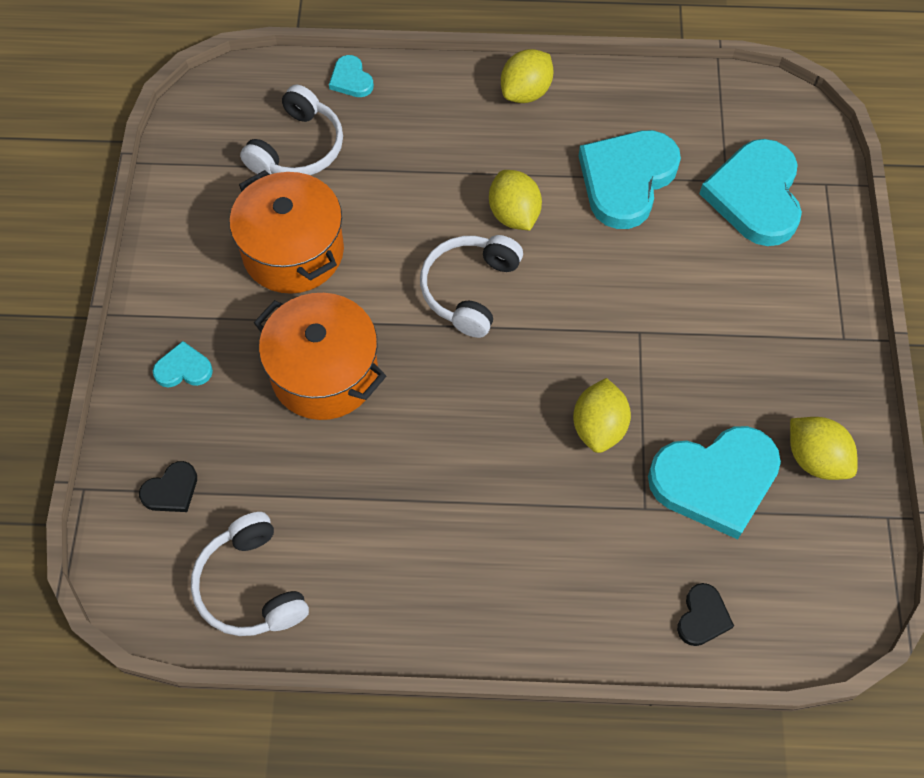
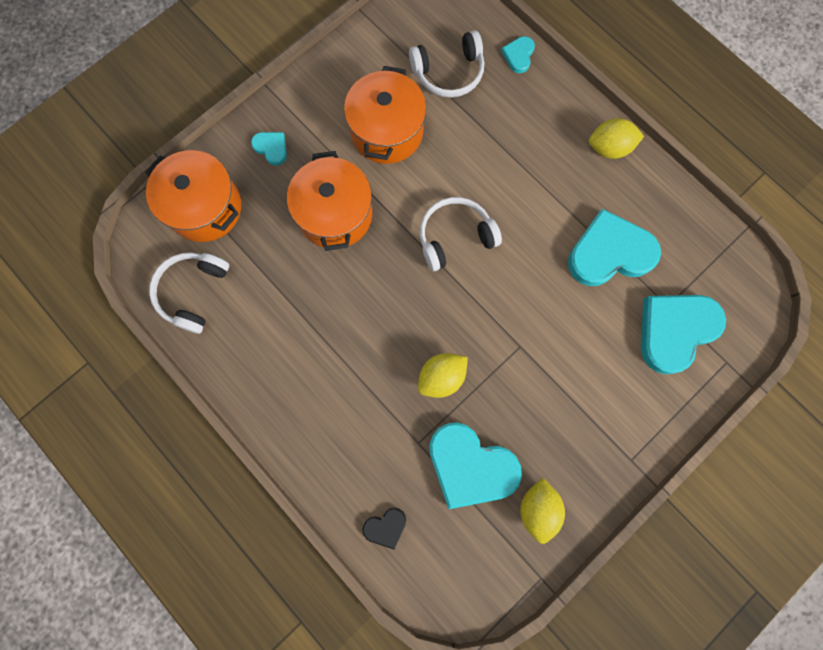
camera: 45 degrees right, 15 degrees up
(171, 490) = (205, 208): black heart -> orange pot
(514, 214) = (524, 216): yellow lemon -> none

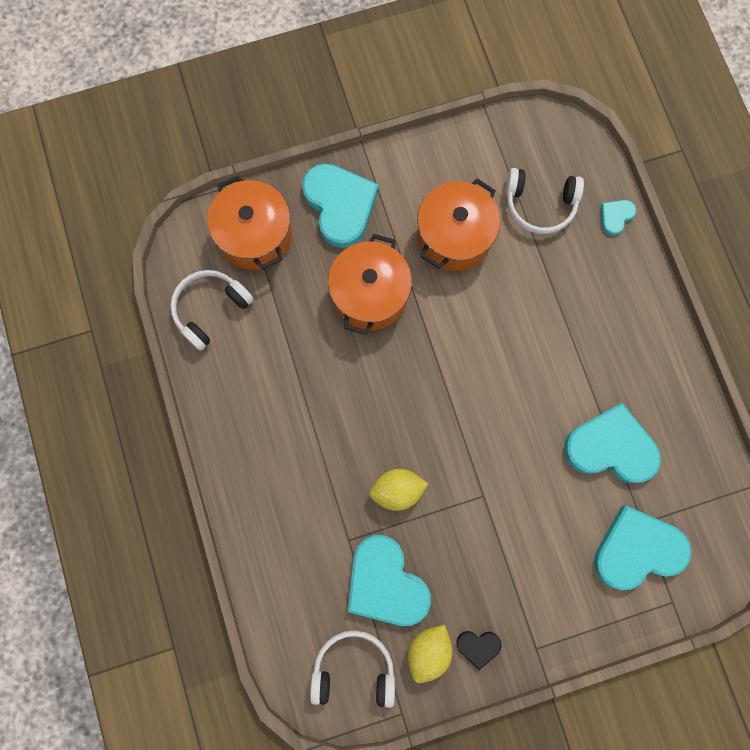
camera: 25 degrees right, 0 degrees up
(271, 148) = (340, 205): turquoise heart -> turquoise heart, size x2.18
(385, 527) = (285, 601): black heart -> black heart (478, 646)
(455, 237) = (471, 365): white headphones -> white headphones (354, 669)
(609, 148) = (660, 346): yellow lemon -> none

